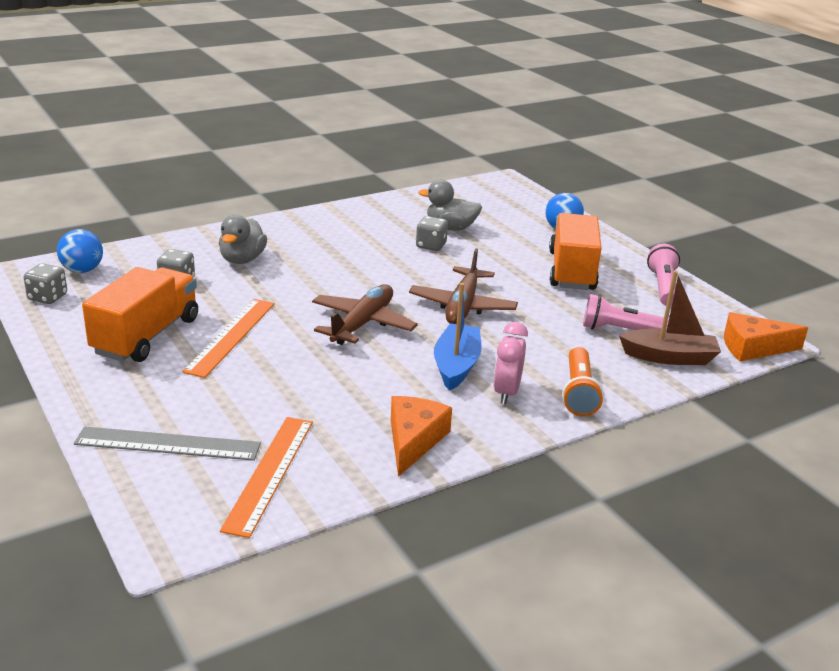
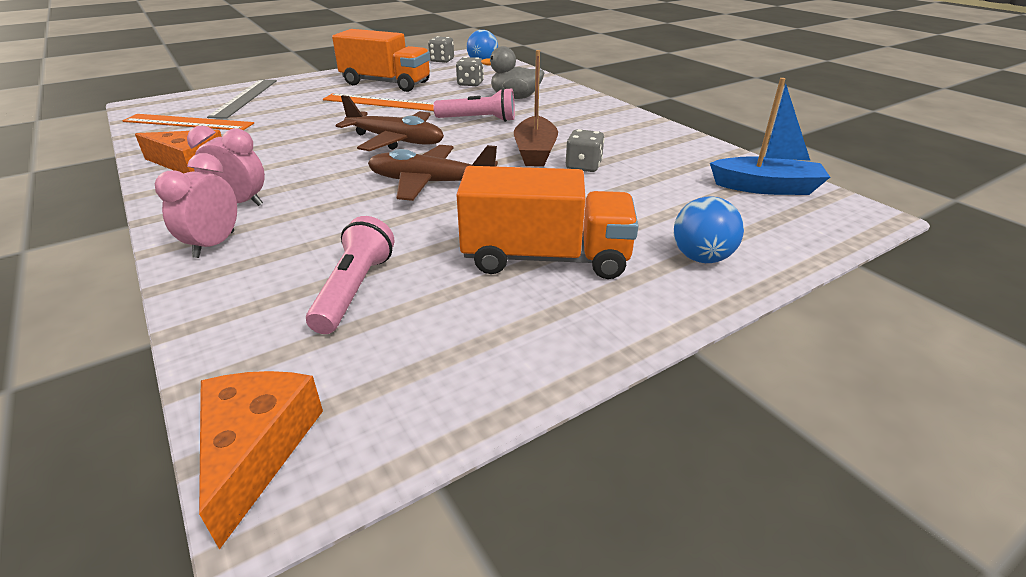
camera: 90 degrees right, 5 degrees up
(450, 228) = (643, 176): grey duck -> none
(456, 366) = (304, 180): blue boat -> blue boat (766, 187)
(578, 392) = (214, 245): orange flashlight -> pink clock
(663, 286) = (510, 351): pink flashlight -> pink flashlight (478, 120)
(669, 357) = (264, 328): brown boat -> brown boat (535, 152)

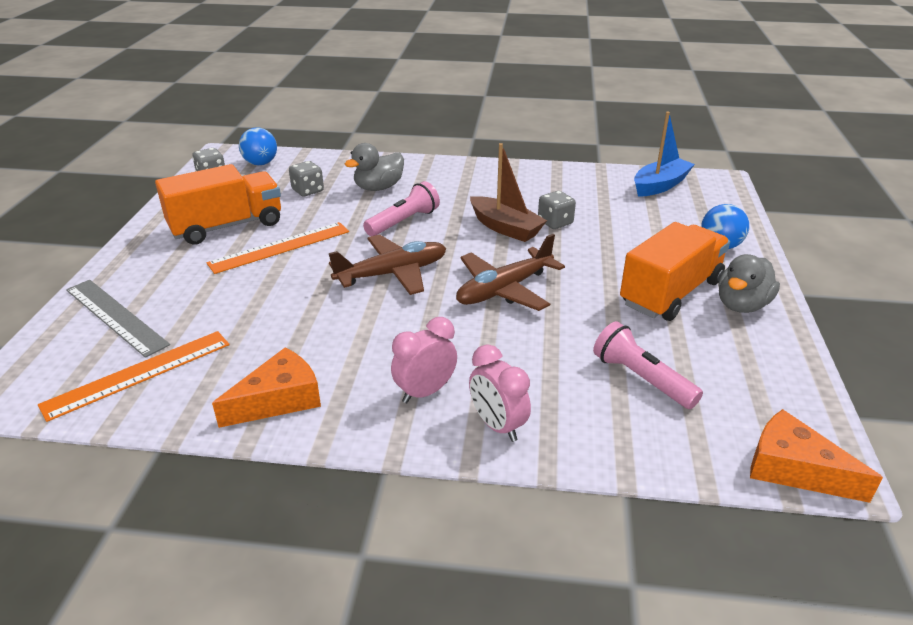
camera: 50 degrees left, 0 degrees up
(587, 309) = (742, 305): none -> grey duck

